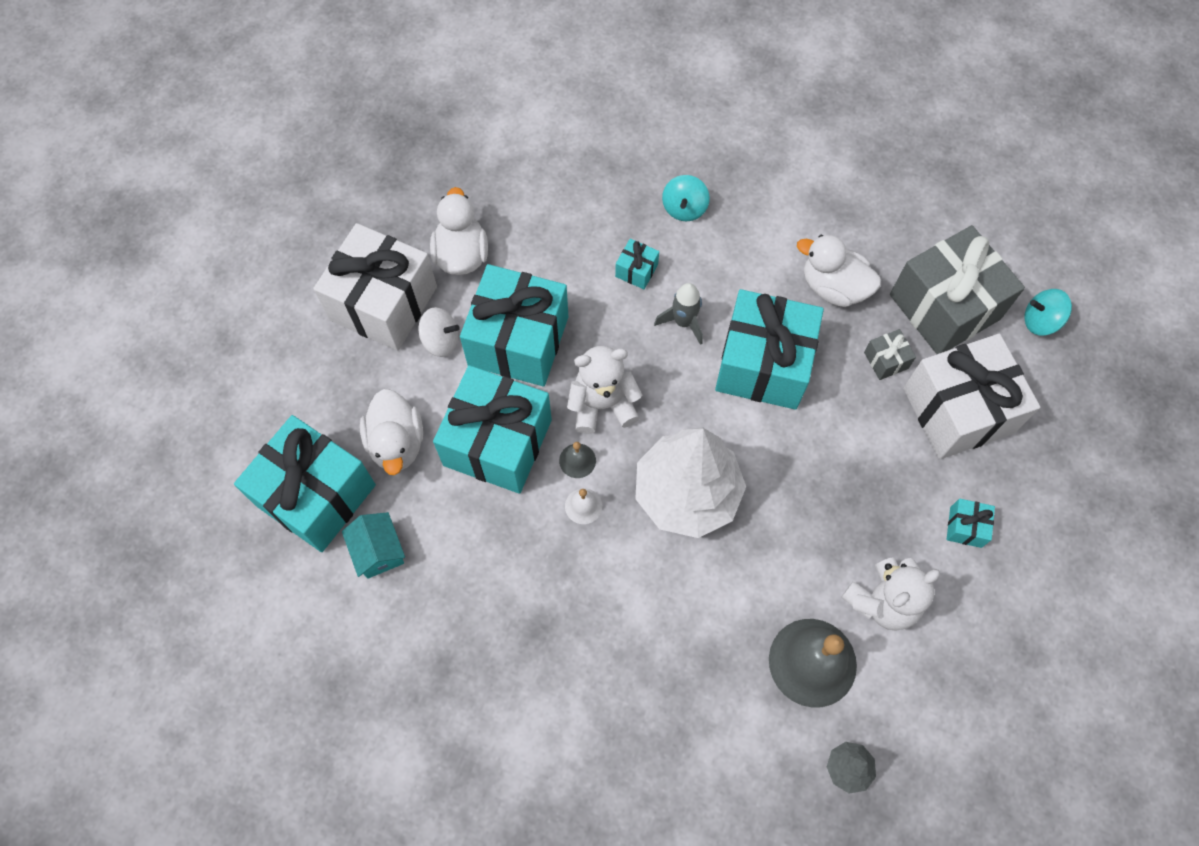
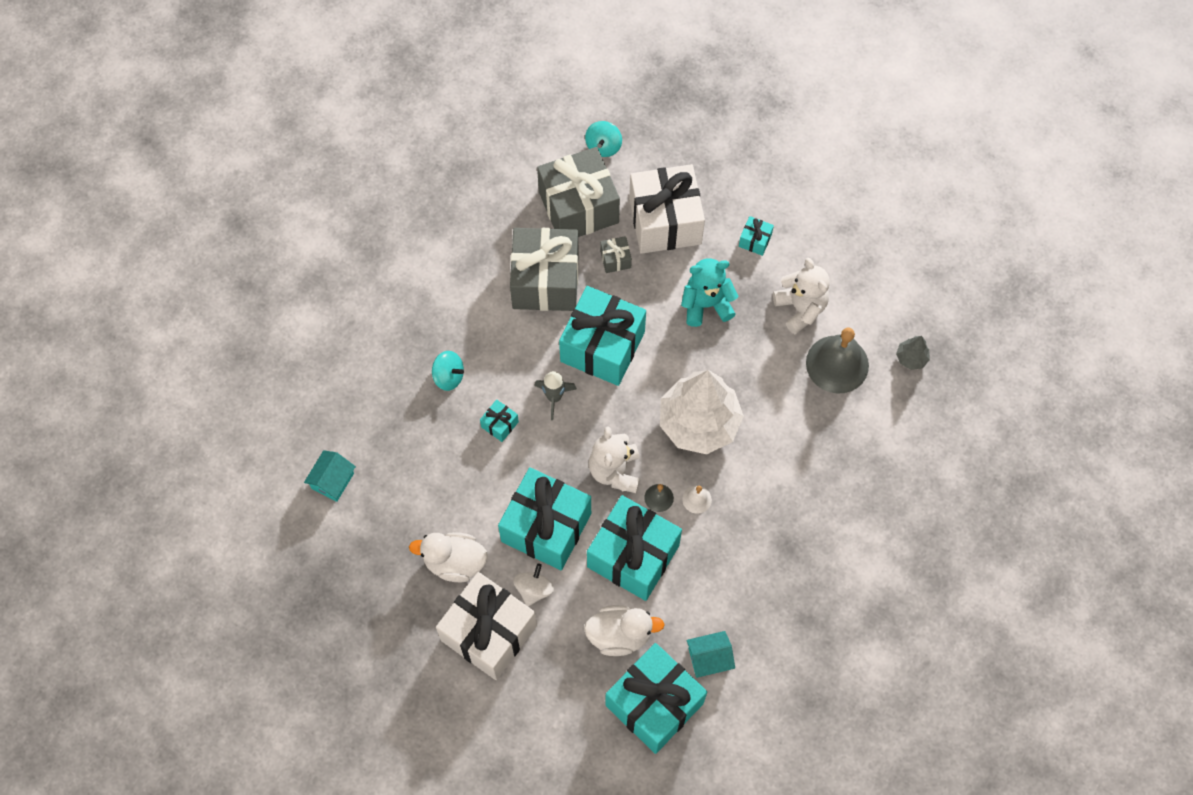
camera: 80 degrees left, 0 degrees up
(536, 122) = (333, 481): none -> turquoise house
(833, 287) = (545, 281): white duck -> grey gift
(854, 478) = (706, 304): none -> turquoise teddy bear

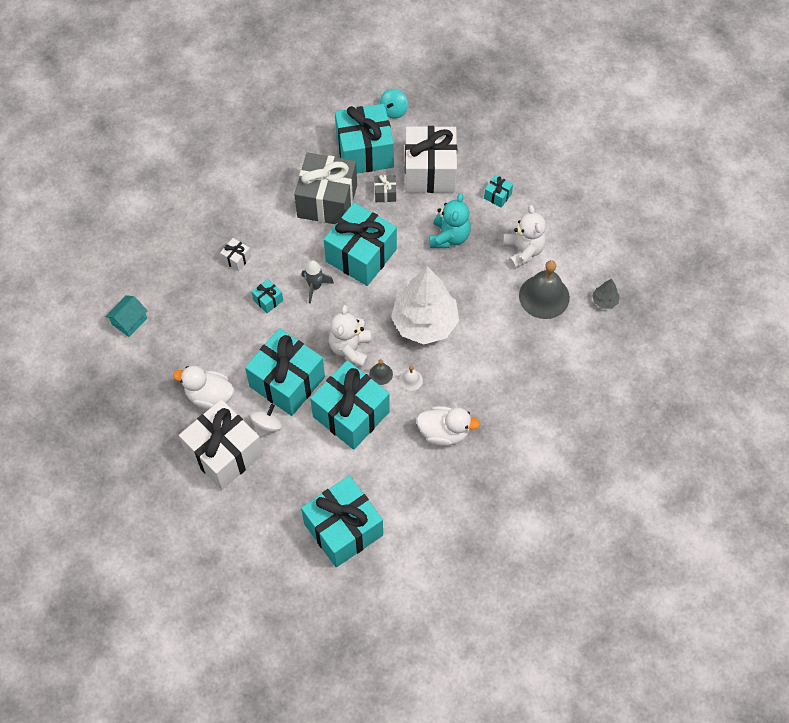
camera: 10 degrees right, 5 degrees down
(448, 376) = (236, 259): turquoise spinning top -> white gift
(578, 207) = (365, 152): grey gift -> turquoise gift
(620, 635) = (327, 472): white duck -> white duck (444, 433)
(706, 304) = (449, 237): turquoise teddy bear -> turquoise teddy bear turned 105 degrees clockwise
(709, 658) = (395, 502): turquoise house -> none

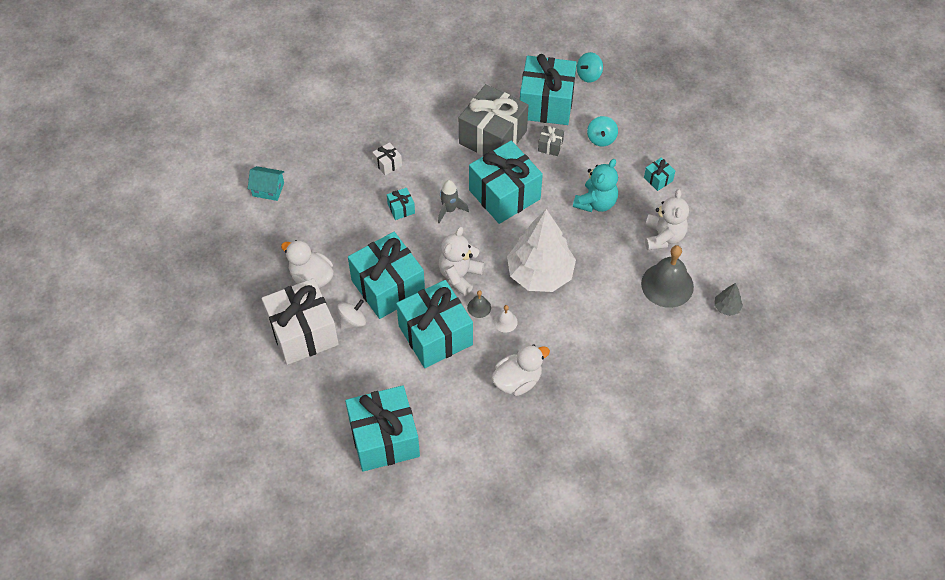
camera: 20 degrees right, 5 degrees down
(129, 321) = (268, 189): turquoise house -> turquoise house turned 45 degrees clockwise
(430, 171) = (601, 138): white gift -> turquoise spinning top
(444, 433) = (517, 381): white duck -> white duck turned 60 degrees counterclockwise

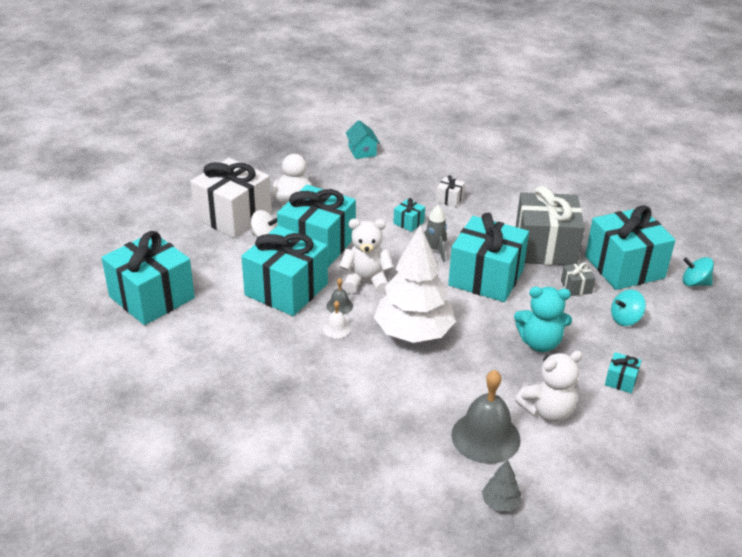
camera: 60 degrees right, 20 degrees down
(517, 381) = (272, 361): white duck -> none

